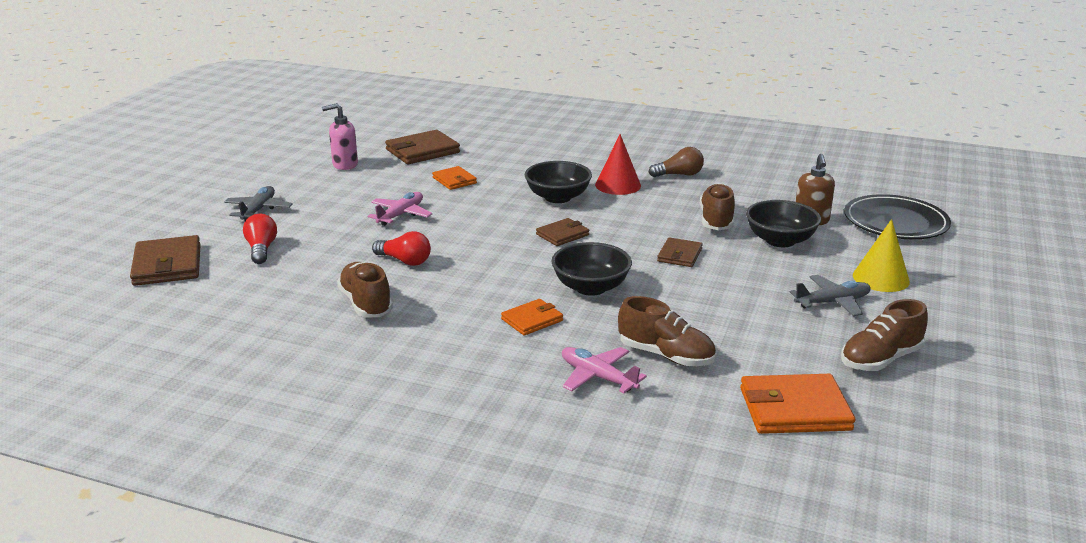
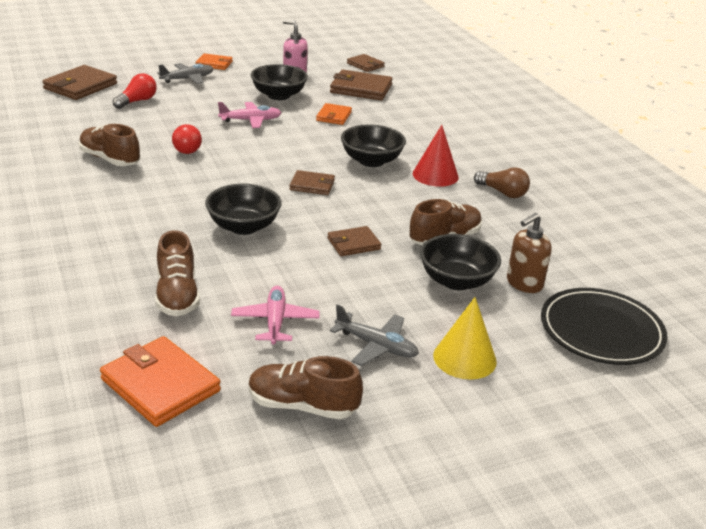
camera: 45 degrees right, 5 degrees up
(366, 304) = (110, 159): brown shoe -> brown shoe turned 75 degrees counterclockwise
(372, 185) = (279, 95): none -> black bowl
(380, 132) = (365, 65): none -> brown wallet
(532, 320) = (163, 223): orange wallet -> orange wallet (214, 64)
(597, 377) = (110, 278): pink plane -> pink plane (275, 321)

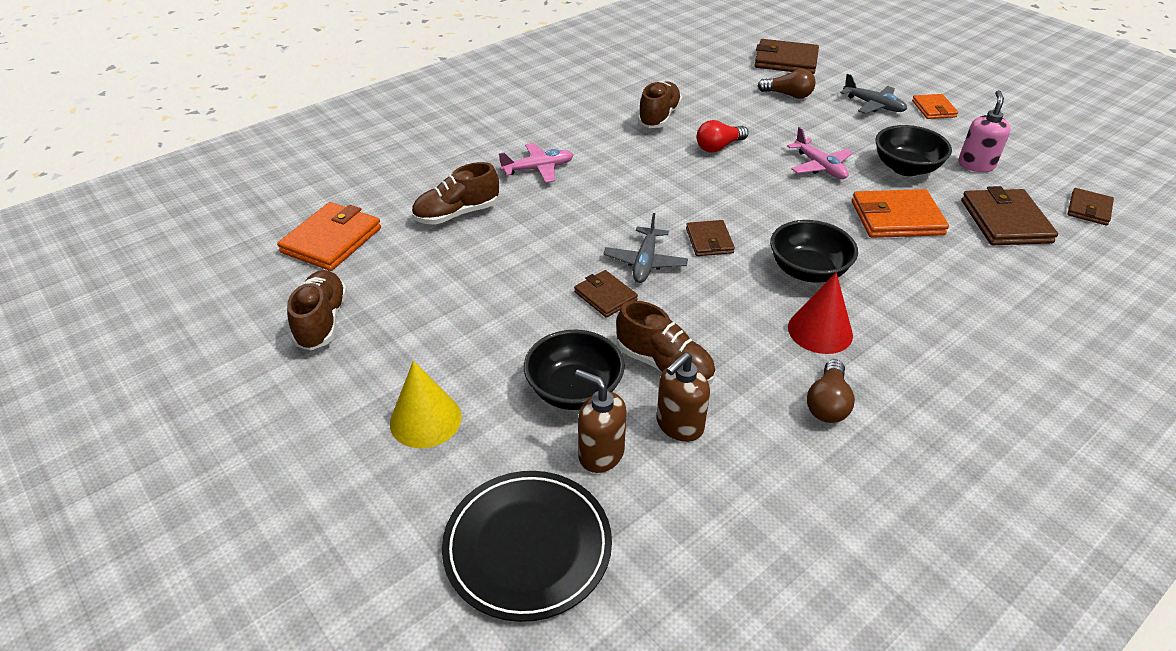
camera: 75 degrees right, 10 degrees up
(137, 101) = (788, 95): red light bulb -> brown light bulb
(243, 226) = (591, 219): black bowl -> none
(275, 321) = (440, 277): pink plane -> pink plane (538, 169)
(333, 116) = (896, 218): orange wallet -> orange wallet, size x1.69
(376, 346) = (425, 350): grey plane -> grey plane (645, 262)
(506, 247) = (679, 425): none -> brown soap dispenser

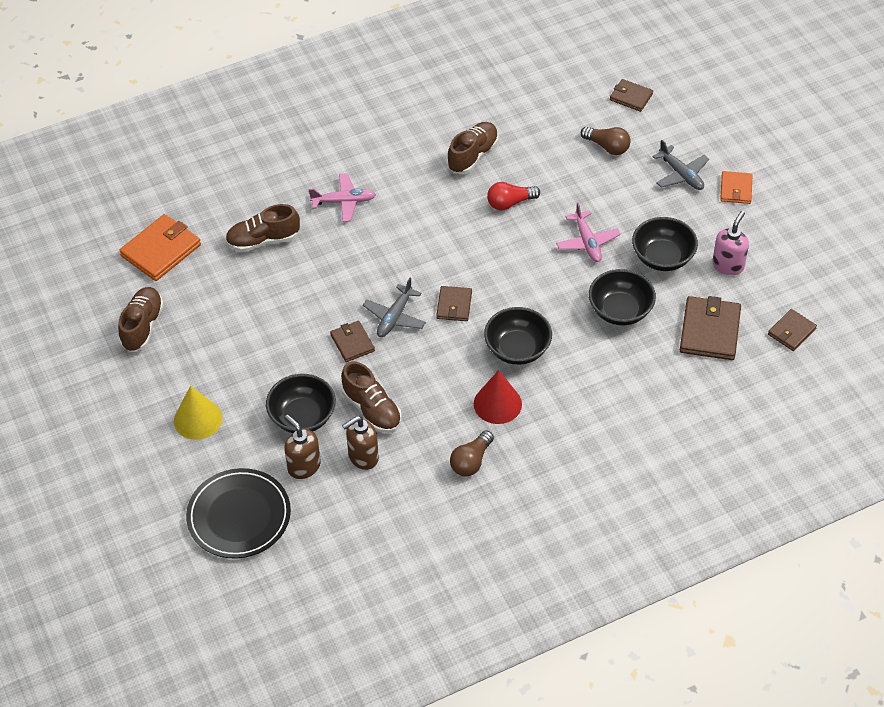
camera: 15 degrees right, 10 degrees up
(786, 60) = (631, 97): brown wallet -> brown wallet, size x0.59
(896, 218) = (620, 310): orange wallet -> black bowl

